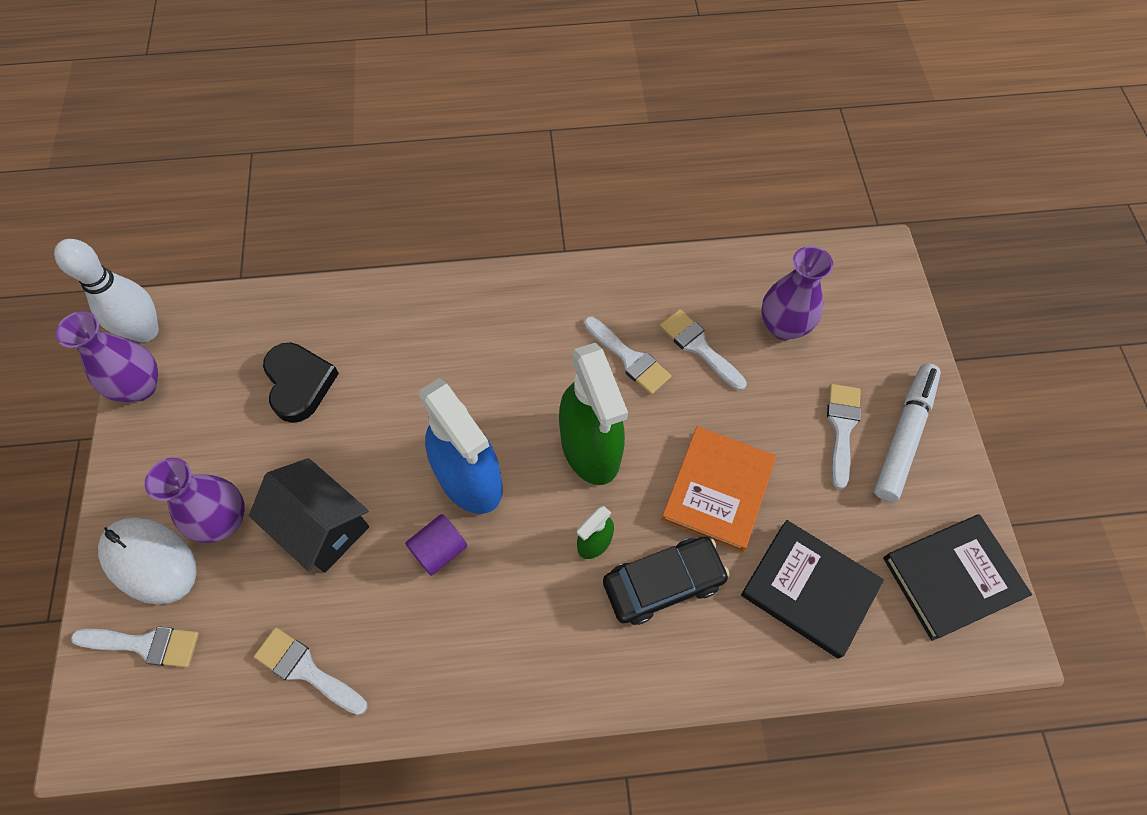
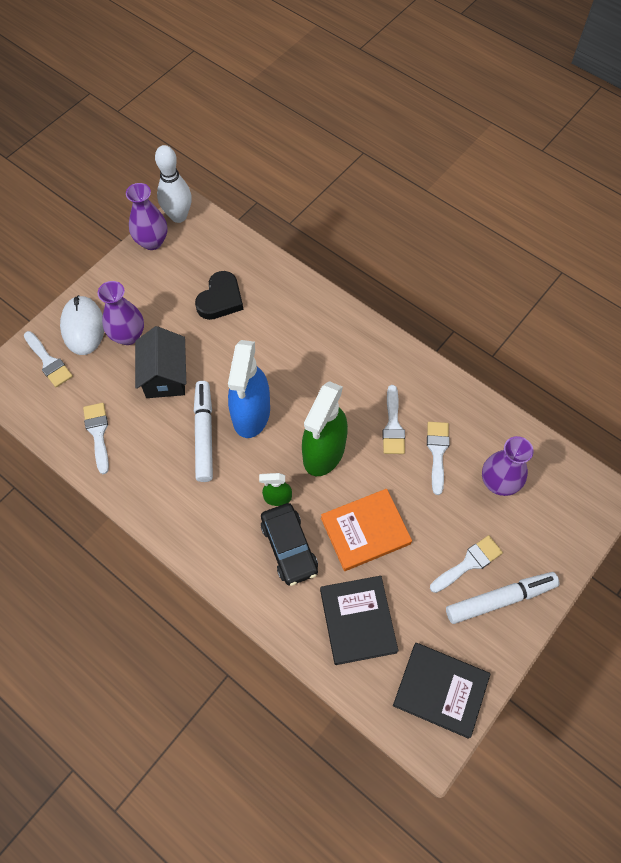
camera: 45 degrees right, 0 degrees up
(439, 550) = (204, 434): purple cylinder -> white marker
(663, 583) = (289, 547): black car -> black car turned 45 degrees clockwise

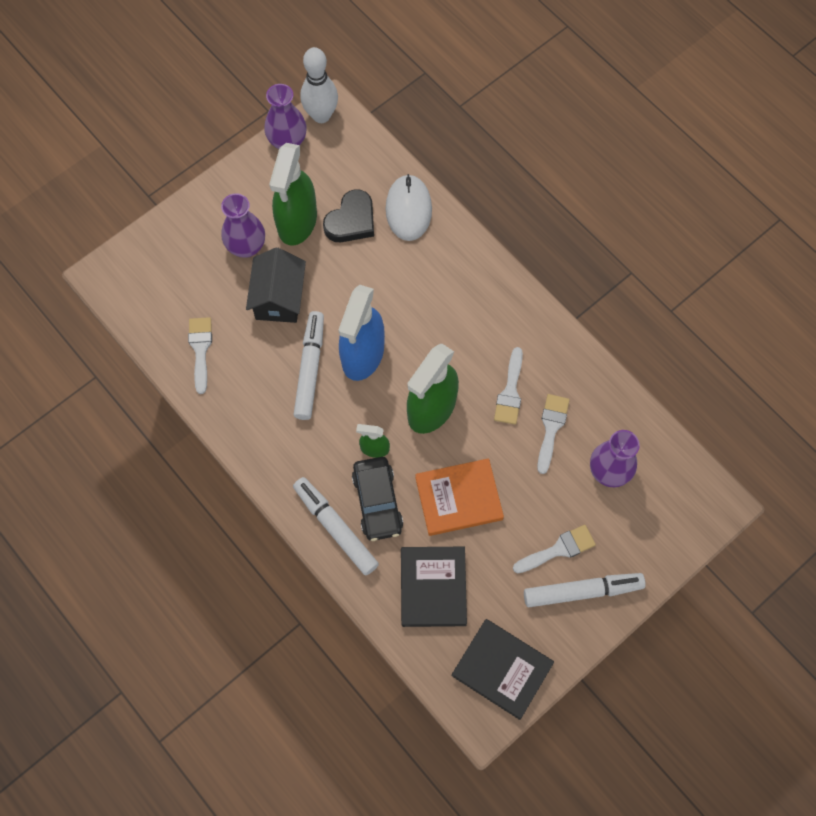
camera: 10 degrees right, 5 degrees up
(49, 362) = (159, 263): white brush -> none
(83, 327) = (200, 229): white mouse -> white mouse (408, 209)
(171, 307) = (297, 222): none -> green spray bottle
(253, 579) = (335, 528): none -> white marker

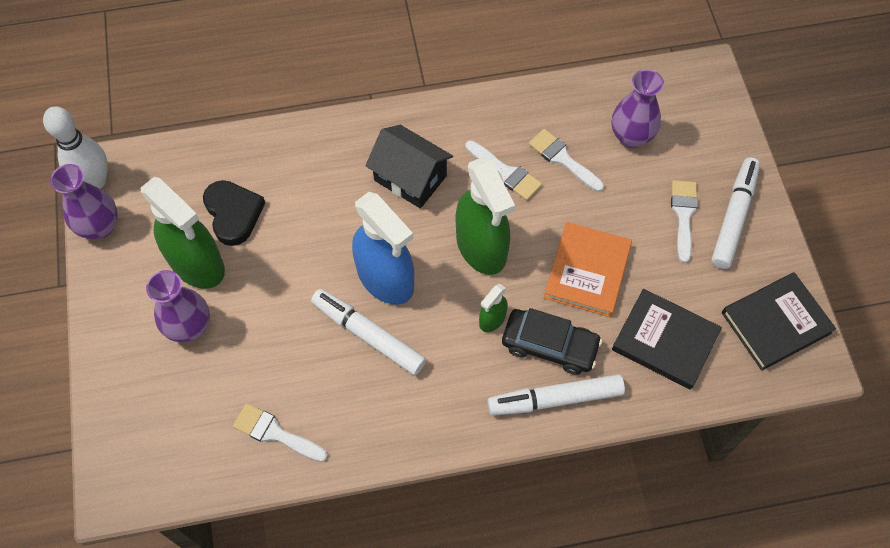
camera: 60 degrees left, 5 degrees down
(279, 298) = (270, 324): black house -> black house (410, 178)
(408, 209) = (259, 158): white mouse -> none

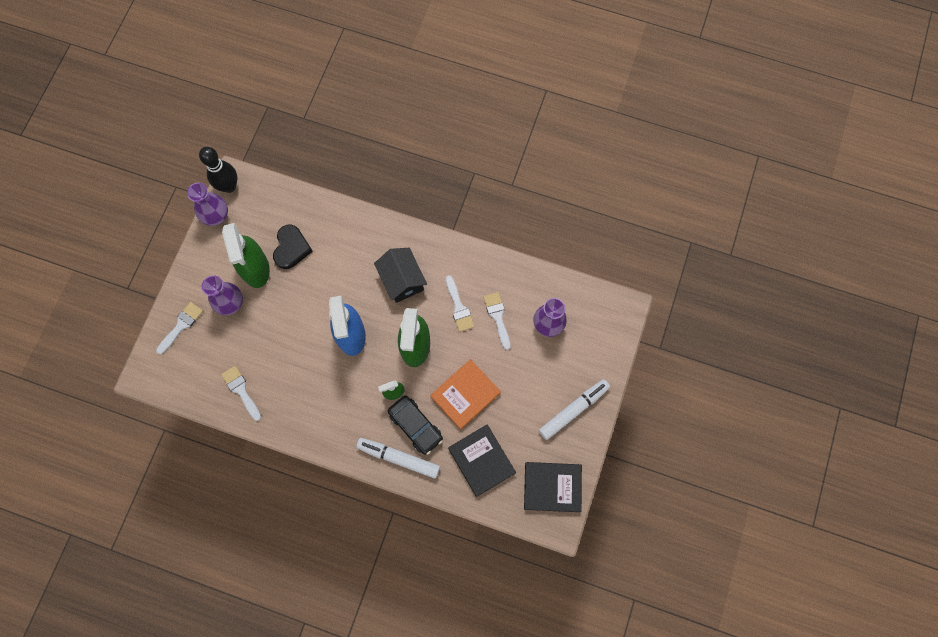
camera: 30 degrees right, 10 degrees up
(95, 181) = (229, 186): white bowling pin -> black bowling pin
(368, 335) = (321, 363): white marker -> none
(683, 215) = (544, 392): white brush -> white brush (181, 325)

